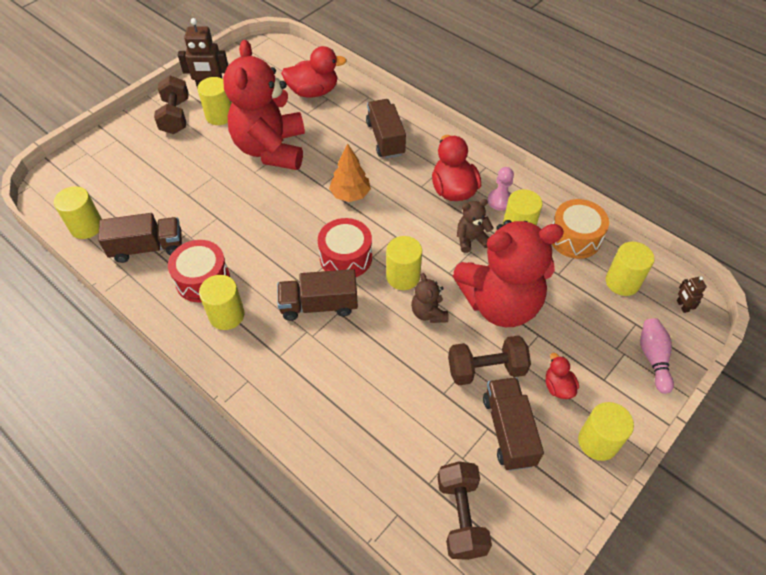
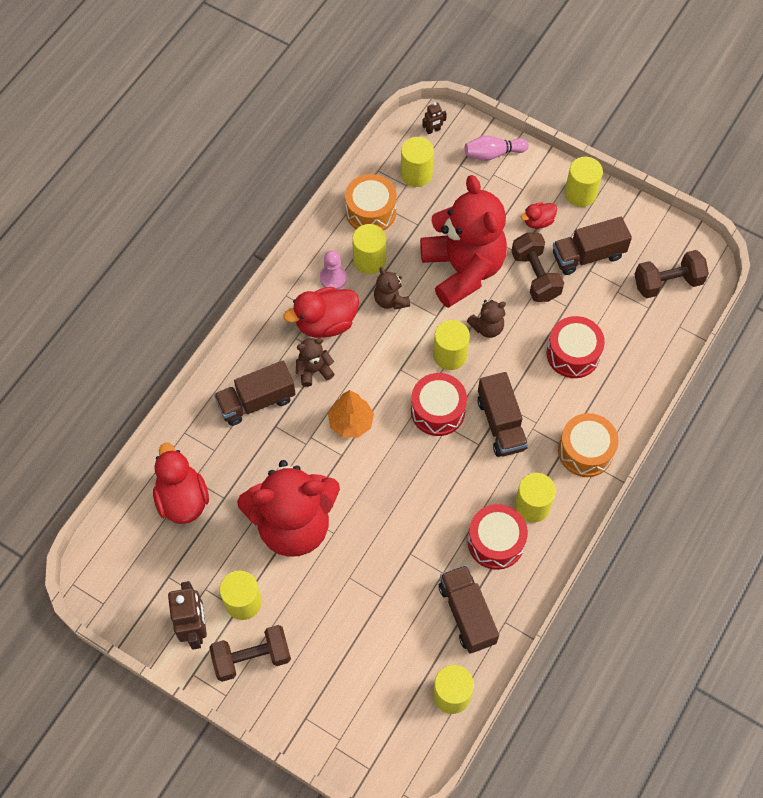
camera: 100 degrees left, 10 degrees up
(268, 374) = (585, 451): none -> orange drum
(382, 386) = (573, 354): none -> red drum
(407, 177) = (314, 370): none -> brown teddy bear

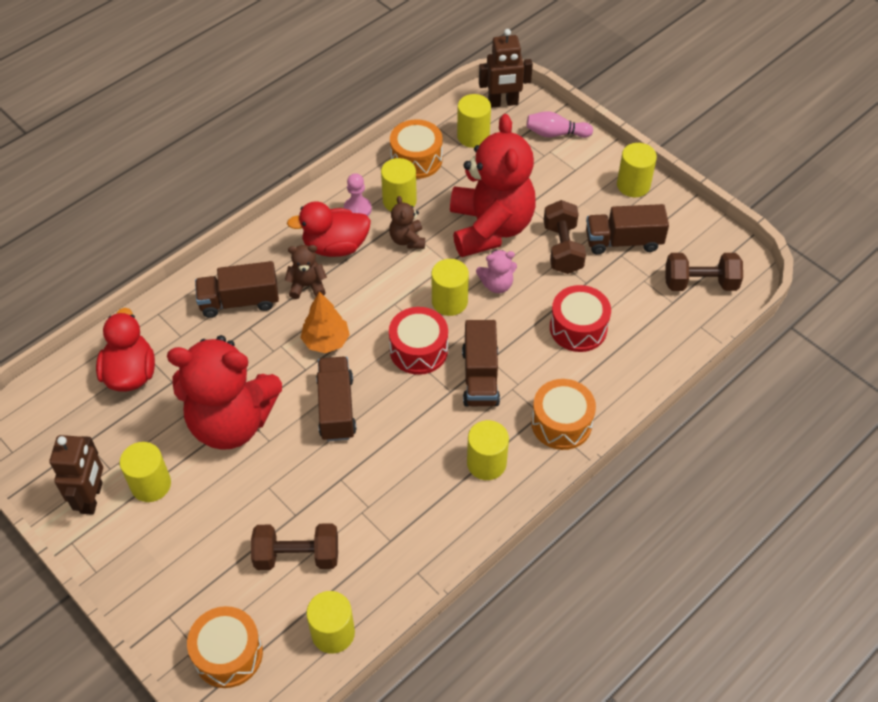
camera: 15 degrees right, 10 degrees down
(252, 658) = (138, 541): brown dumbbell -> brown dumbbell (297, 556)
(369, 737) = (228, 654): none -> orange drum
(433, 130) = (503, 103): brown robot -> brown robot, size x2.05
(467, 614) = (379, 554): brown truck -> brown truck (336, 408)
(487, 327) = (497, 284): brown teddy bear -> pink teddy bear
(496, 542) = (435, 489): red drum -> none
(538, 221) = (581, 201): red duck -> none

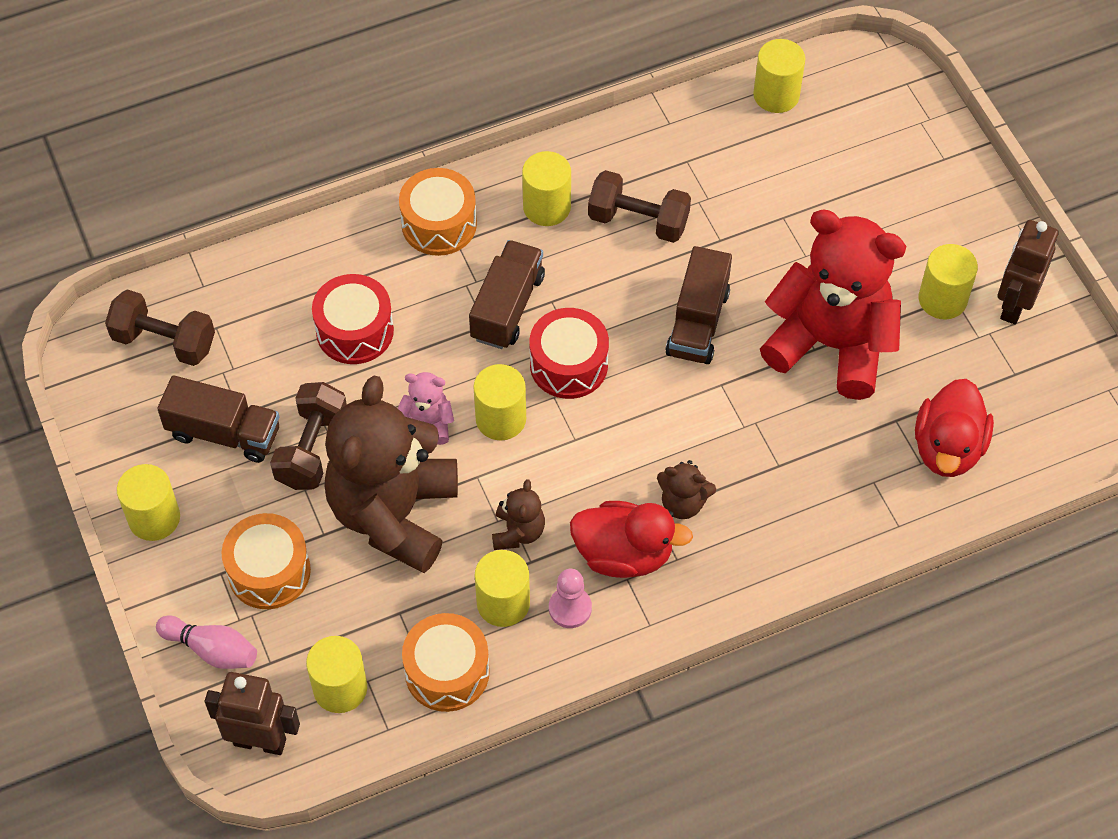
camera: 160 degrees left, 5 degrees up
(228, 654) = (888, 107): orange drum -> orange drum (269, 571)
(239, 301) = (782, 508): brown truck -> none
(297, 556) = (793, 175): brown dumbbell -> brown dumbbell (638, 221)
(326, 341) = (683, 413): orange tree -> none
(490, 228) = (394, 514): red teddy bear -> brown teddy bear

